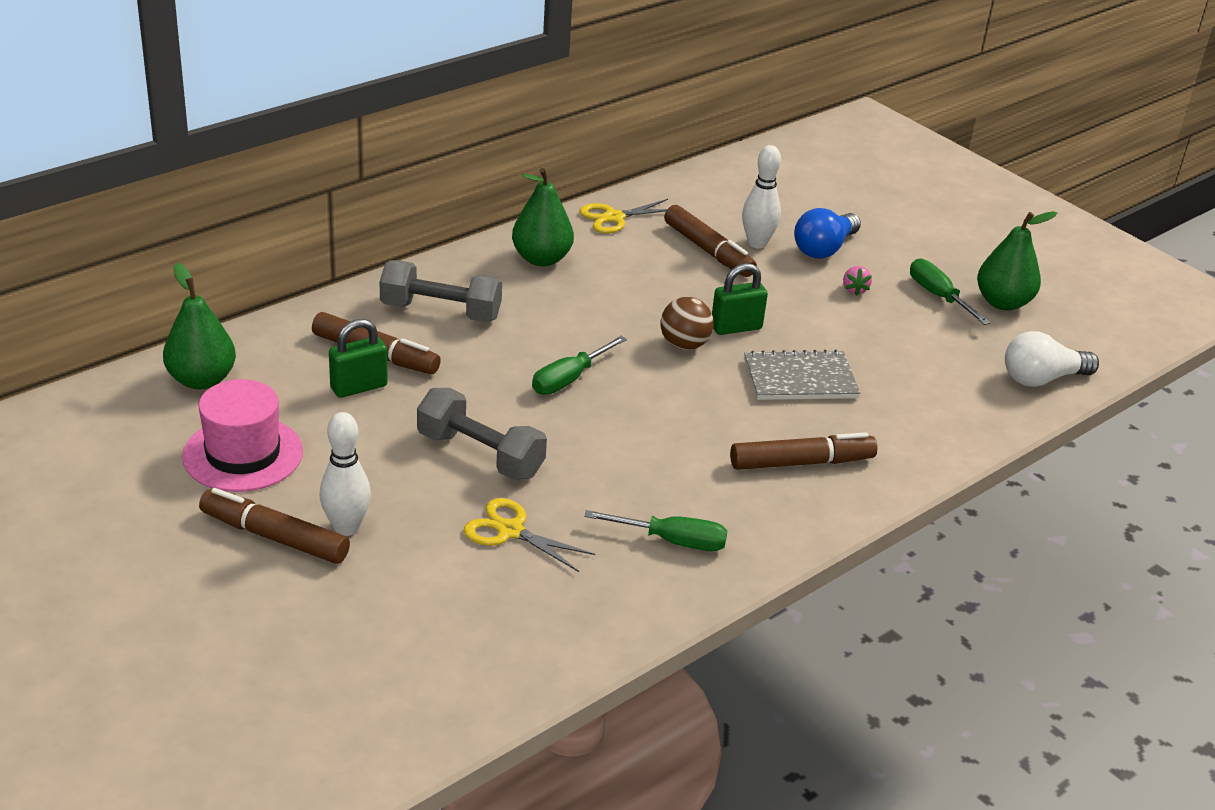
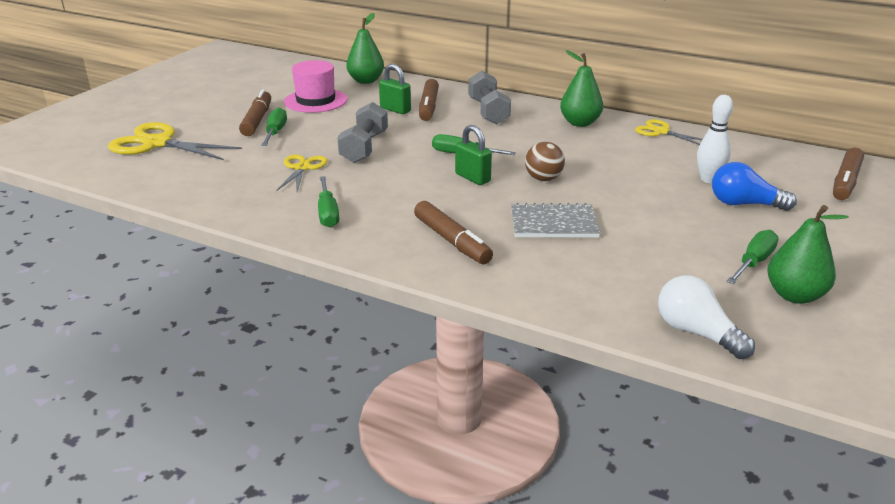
camera: 70 degrees right, 5 degrees down
(282, 674) = (158, 143): none -> yellow scissors
(346, 527) = (275, 132): white bowling pin -> green screwdriver
(708, 251) = (670, 166): brown marker -> brown marker (845, 182)
(736, 327) = (588, 191): green padlock -> green padlock (472, 178)
(800, 379) = (553, 224): grey notebook -> grey notebook turned 60 degrees counterclockwise
(854, 289) = (705, 225): pink strawberry -> none

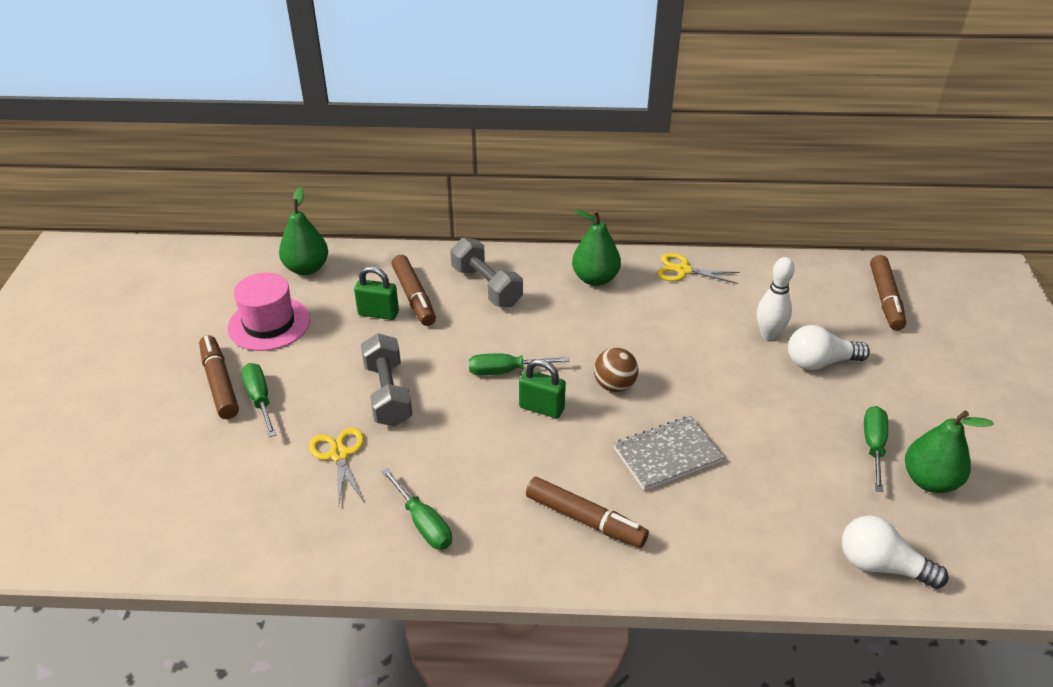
camera: 25 degrees left, 10 degrees up
(158, 143) = (118, 469): yellow scissors -> none
(744, 204) = (820, 362): blue light bulb -> white light bulb

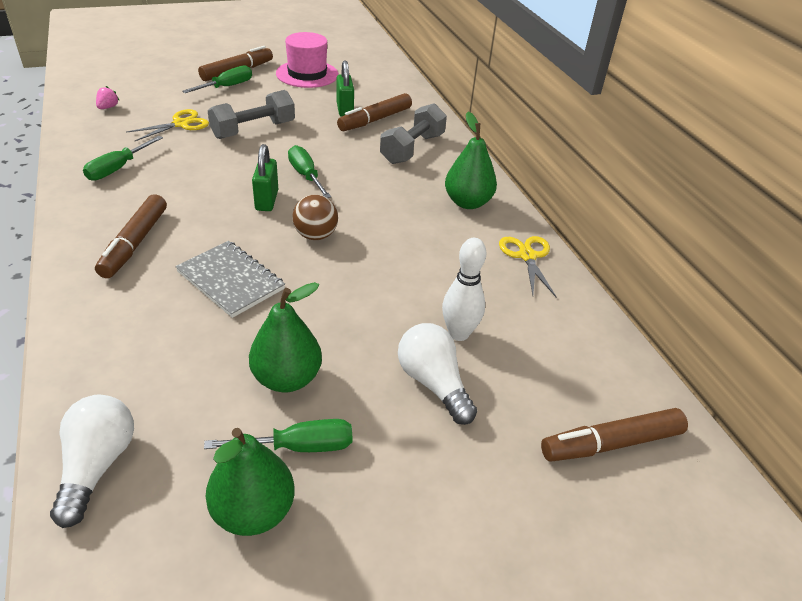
camera: 65 degrees right, 0 degrees up
(251, 523) = (108, 107): none -> pink strawberry
(307, 268) = (378, 74): green pear -> green pear (287, 379)

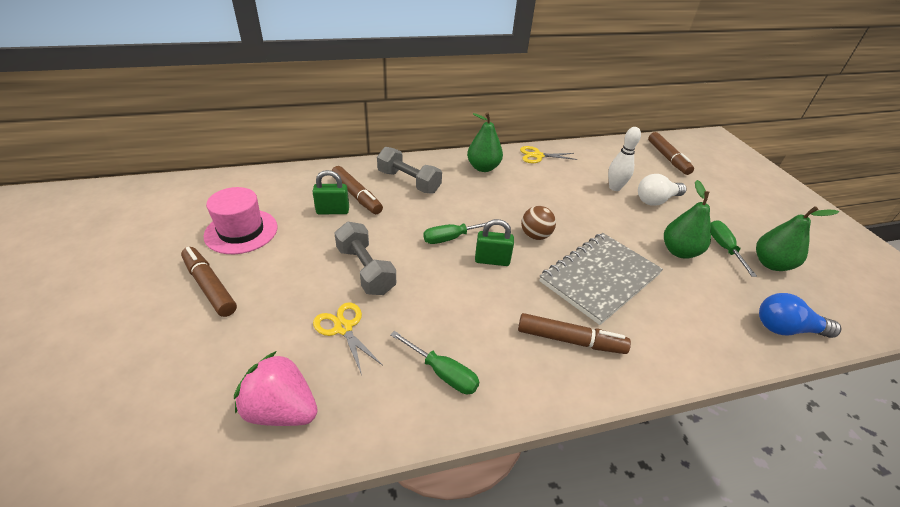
camera: 85 degrees left, 0 degrees up
(97, 466) = (786, 329): white light bulb -> blue light bulb
(108, 107) = (281, 410): pink strawberry -> pink strawberry, size x2.31
(227, 86) = (252, 293): green screwdriver -> none
(230, 280) = (600, 278): grey notebook -> grey notebook, size x1.52

